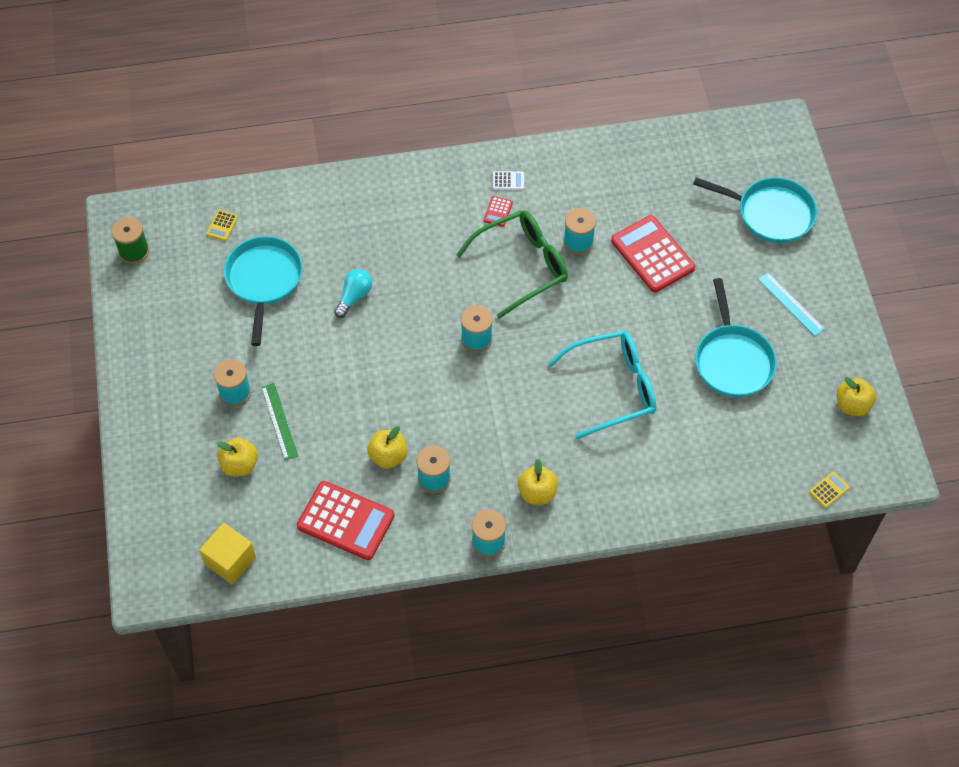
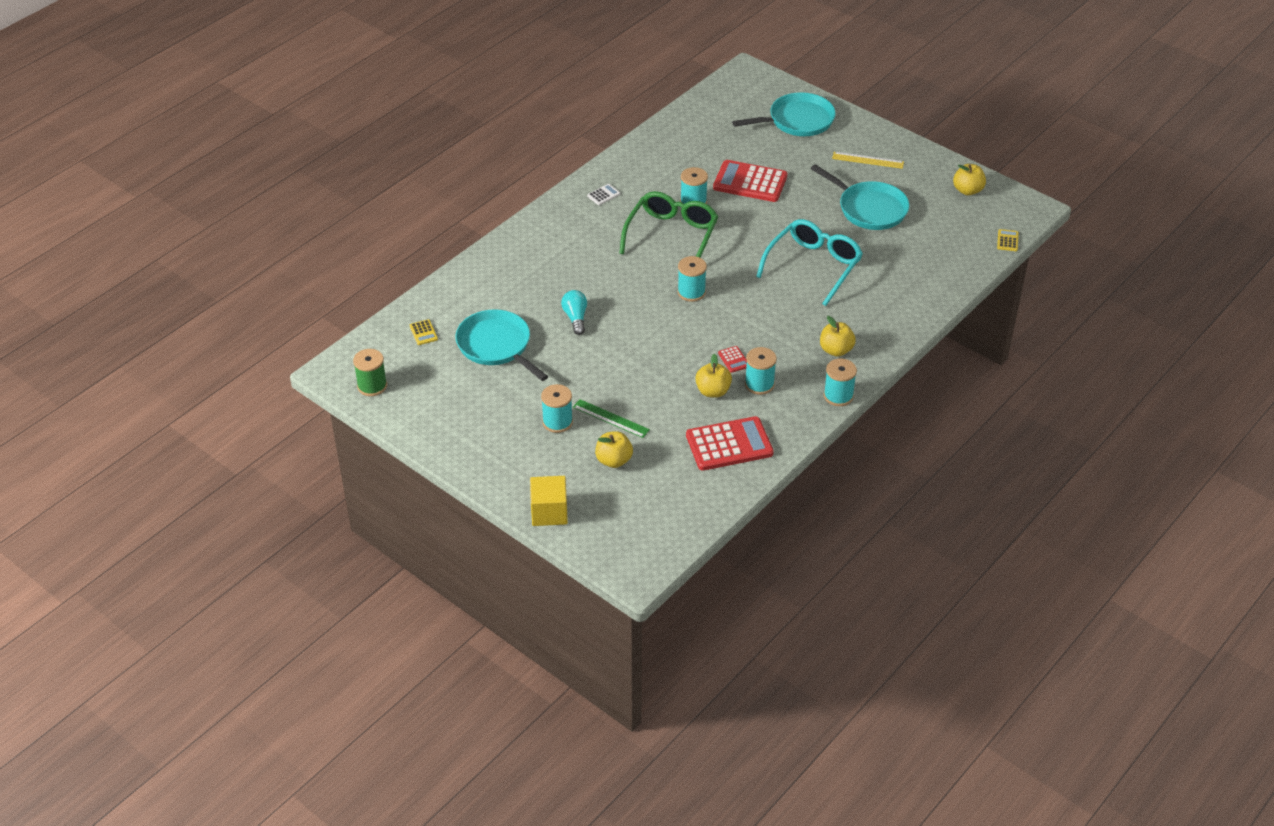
camera: 40 degrees left, 15 degrees down
(230, 560) = (676, 518): yellow cube -> yellow cube (549, 512)
(498, 211) = (617, 215): red calculator -> red calculator (733, 359)
(790, 304) = (868, 160): turquoise ruler -> yellow ruler

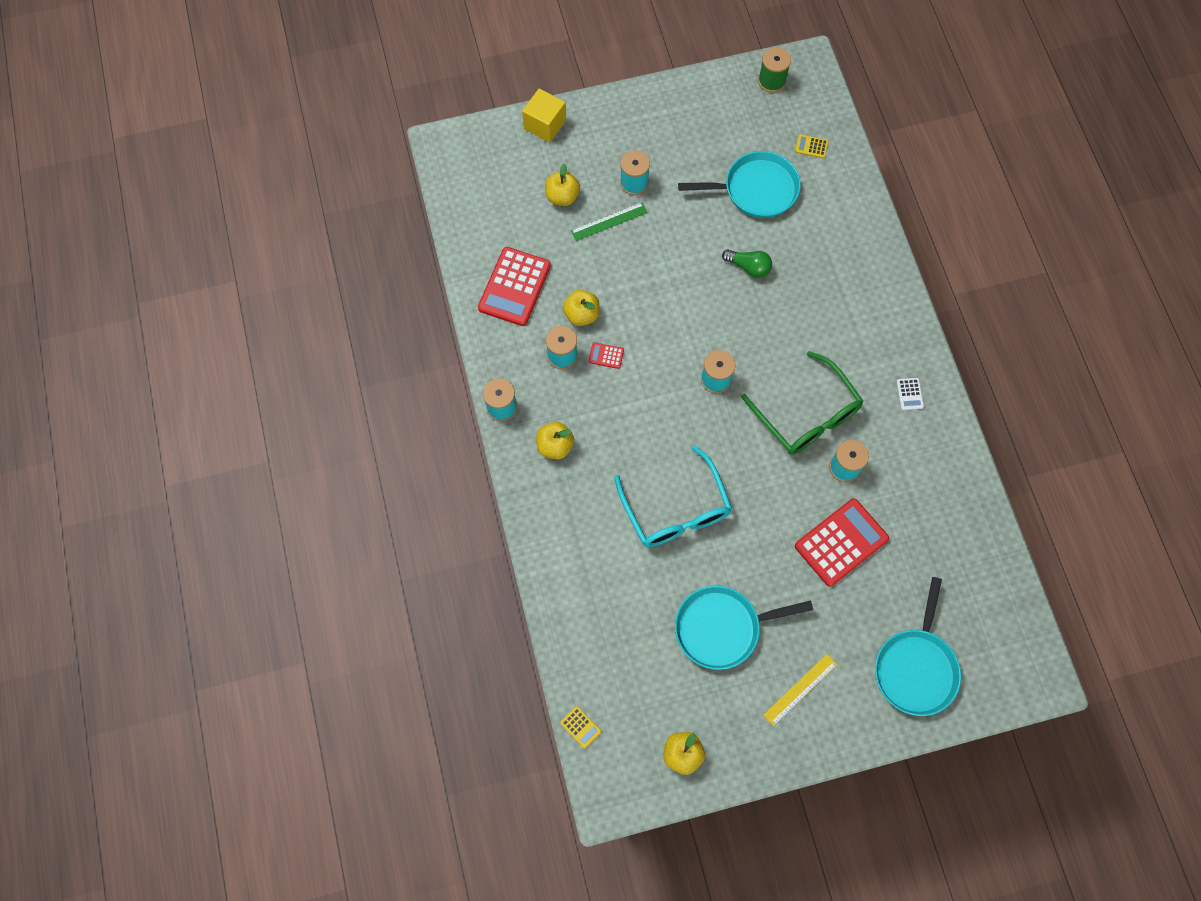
camera: 125 degrees right, 25 degrees up
(575, 318) = (749, 267): turquoise light bulb -> green light bulb

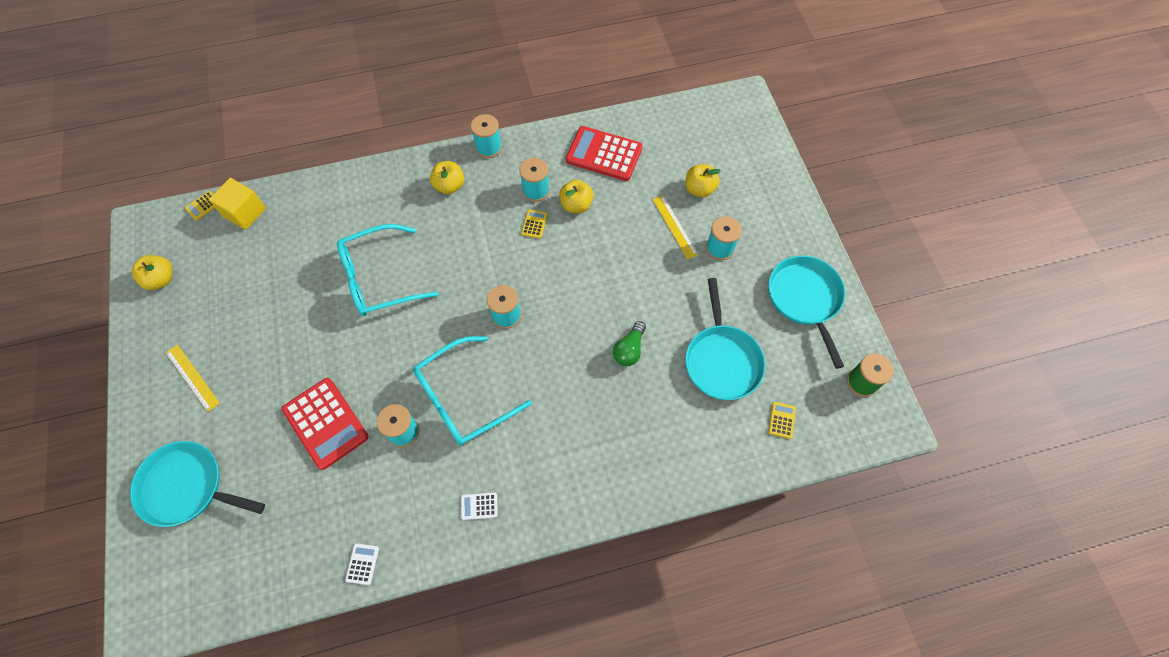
camera: 90 degrees right, 5 degrees down
(545, 124) = (777, 174): yellow cube -> yellow cube (244, 212)
(606, 356) = (534, 224): red calculator -> yellow calculator
(609, 222) = (674, 227): green ruler -> yellow ruler
(722, 628) = (263, 313): turquoise pan -> turquoise pan (805, 299)
(807, 415) = (463, 398): green glasses -> turquoise glasses
(970, 490) = (362, 564): none -> white calculator

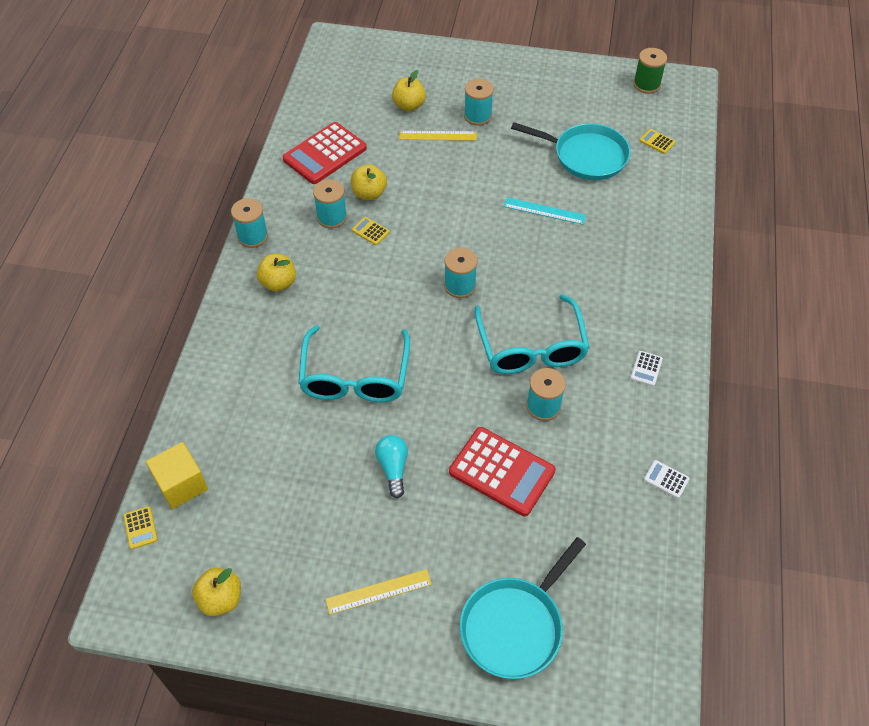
camera: 65 degrees left, 10 degrees down
(303, 342) = (393, 468): none -> turquoise light bulb
(325, 423) = (501, 471): red calculator -> red calculator turned 45 degrees clockwise
(629, 350) = (544, 211): green light bulb -> turquoise ruler
(805, 299) = (557, 85): turquoise pan -> none

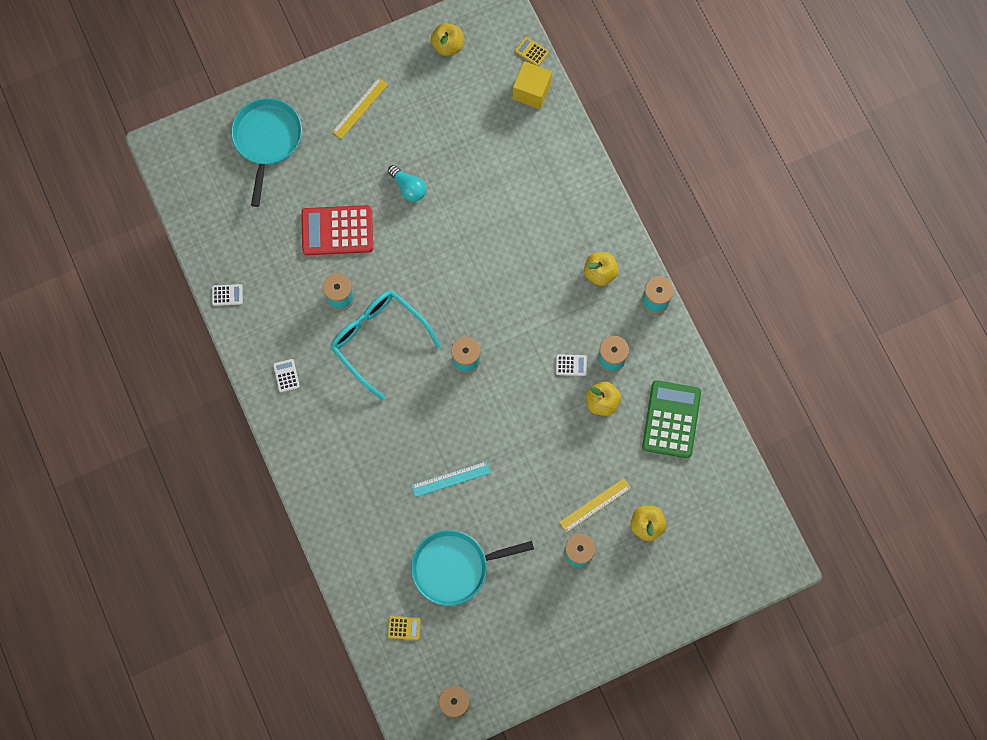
camera: 145 degrees right, 20 degrees up
(325, 154) = (671, 419): red calculator -> green calculator
(355, 377) = (484, 235): turquoise glasses -> none
(370, 231) = (571, 365): yellow calculator -> white calculator

